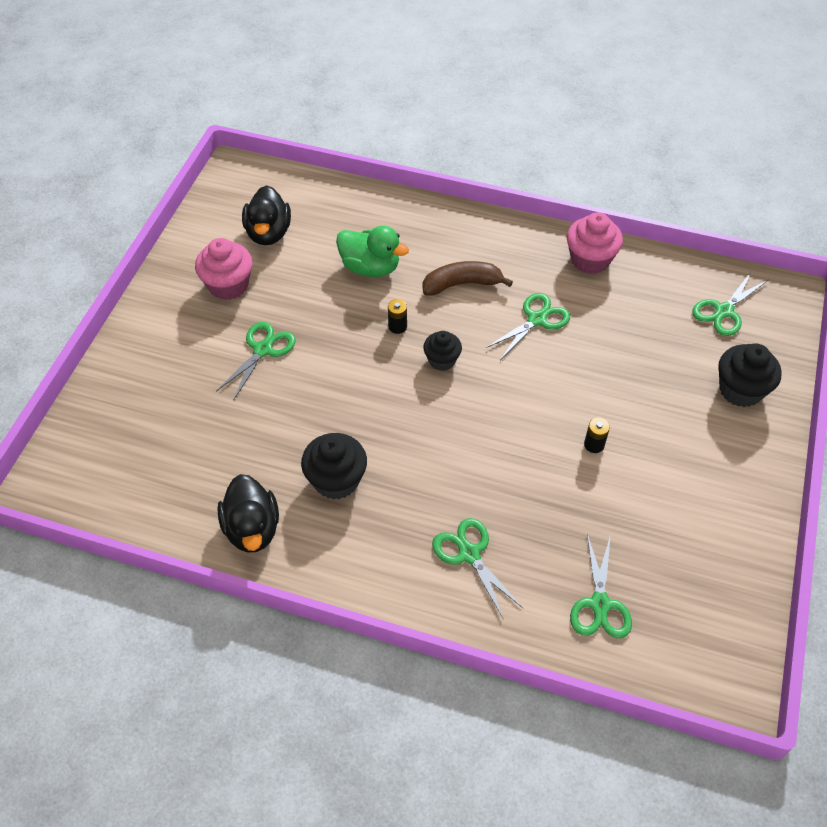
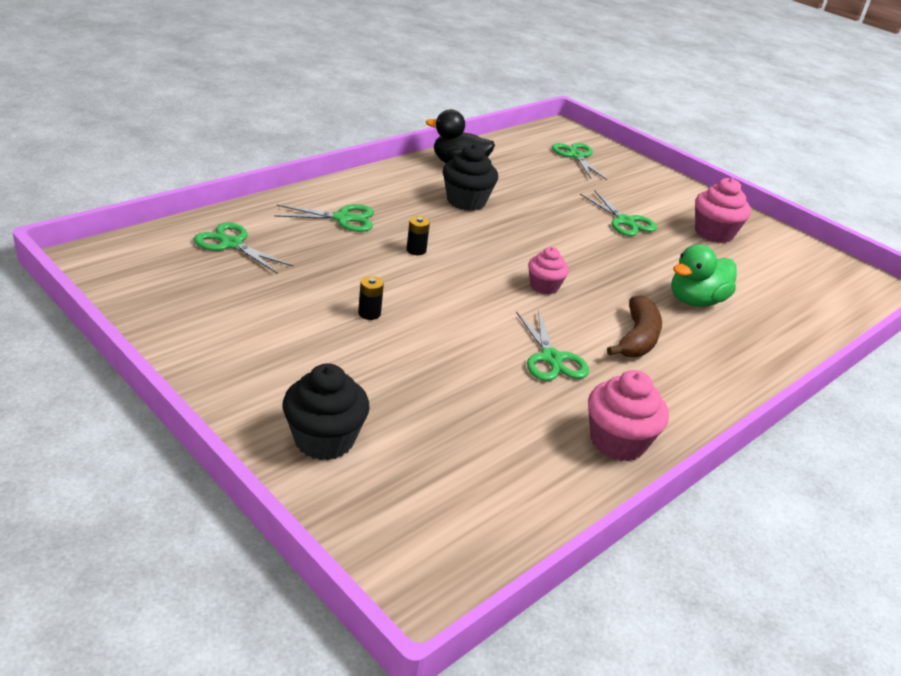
camera: 115 degrees right, 20 degrees down
(268, 233) = (776, 271): black duck -> none
(397, 326) = (604, 283): black battery -> black battery (416, 250)
(442, 360) = (544, 286): black cupcake -> pink cupcake
(724, 311) = (446, 504): green scissors -> green scissors (576, 156)

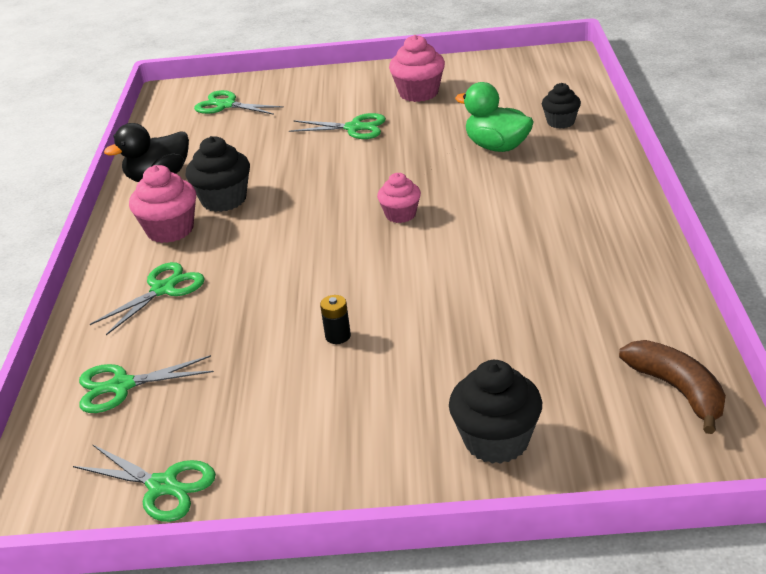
camera: 40 degrees left, 0 degrees up
(416, 250) = (269, 265): black battery -> none
(551, 358) = (501, 256): green scissors -> green scissors (163, 486)
(617, 442) = (632, 271): pink cupcake -> pink cupcake (170, 230)
(637, 338) = (517, 199): brown banana -> brown banana (677, 390)
(695, 301) = (497, 147): green duck -> green duck turned 120 degrees clockwise
(779, 322) = (560, 122): none -> black cupcake

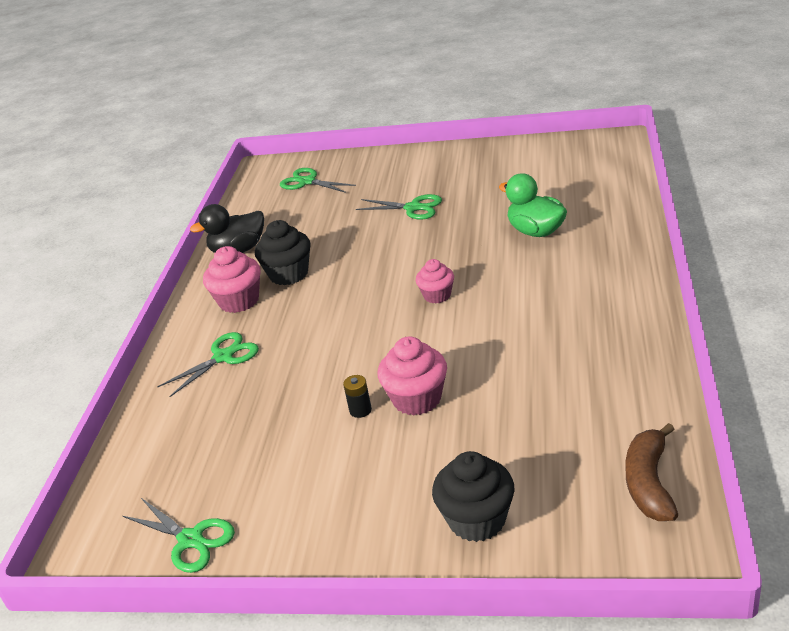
camera: 10 degrees right, 0 degrees up
(121, 386) = (174, 445): green scissors -> none
(419, 93) = (476, 175): pink cupcake -> pink cupcake (417, 399)
(560, 122) = (599, 208): black cupcake -> none
(677, 390) = (649, 483): brown banana -> brown banana turned 150 degrees counterclockwise

